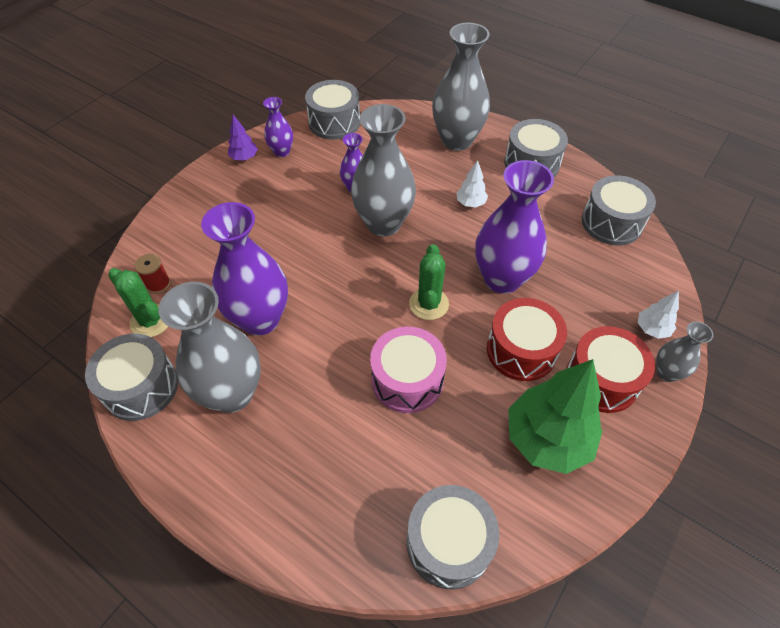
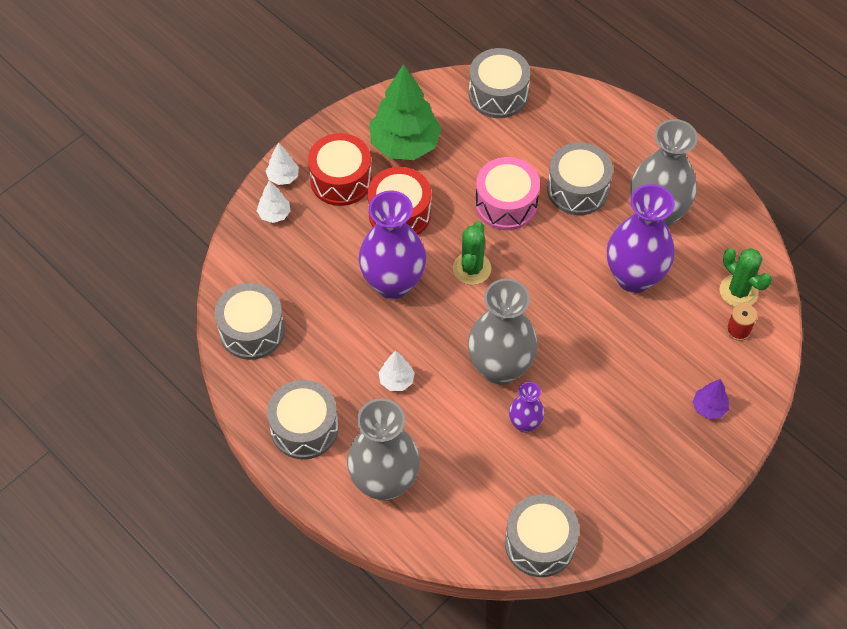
camera: 170 degrees left, 5 degrees up
(141, 387) = (736, 231): grey drum -> grey drum (577, 189)
(244, 158) = (660, 495): purple tree -> purple tree (709, 408)
(282, 152) = (612, 498): purple vase -> none
(666, 372) = (283, 177): grey vase -> white tree

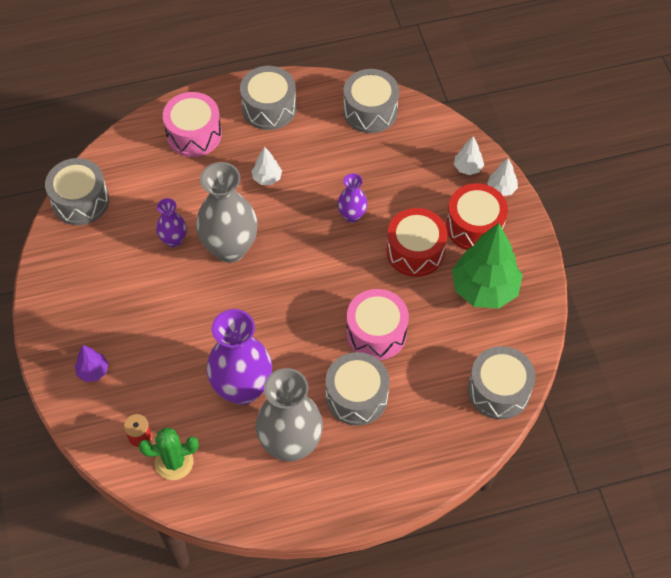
camera: 120 degrees right, 0 degrees up
(384, 482) = (194, 134): grey vase -> pink drum
(393, 283) = (352, 215): purple vase -> purple vase, size x0.50
(472, 268) = (330, 275): green cactus -> none

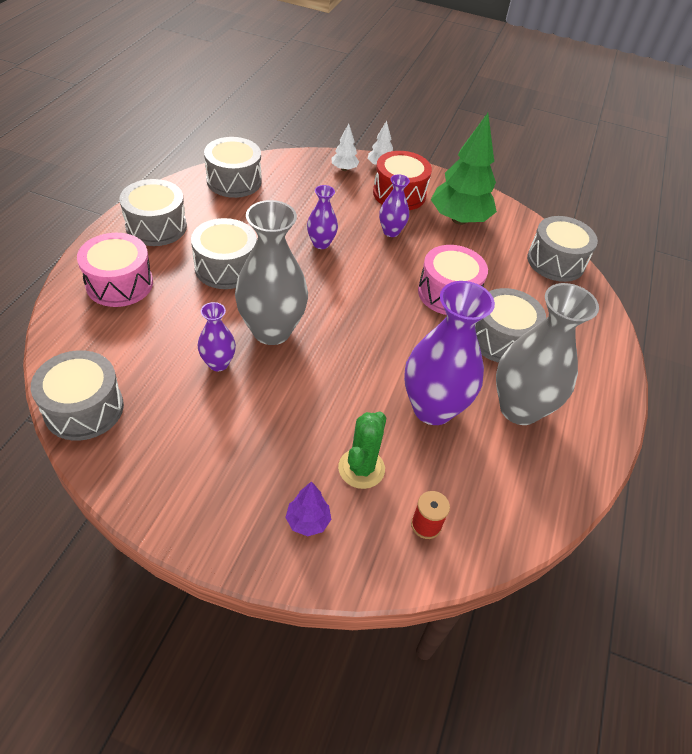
camera: 60 degrees left, 10 degrees down
(174, 462) = (477, 511): green cactus -> green cactus (361, 468)
(267, 178) = (226, 267): white tree -> grey drum
(415, 251) = (391, 232): red drum -> purple vase

